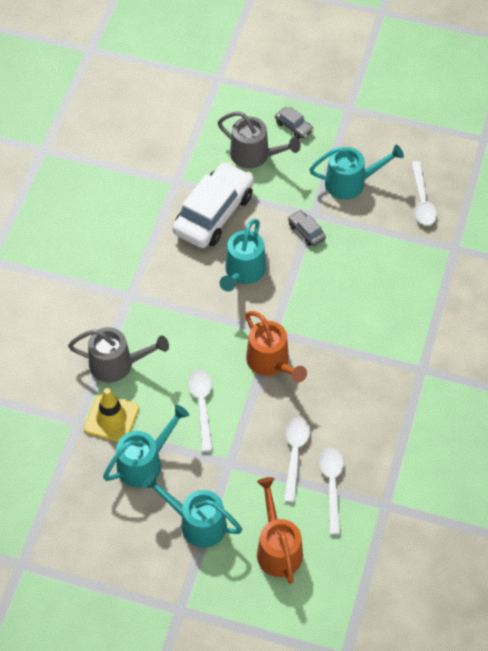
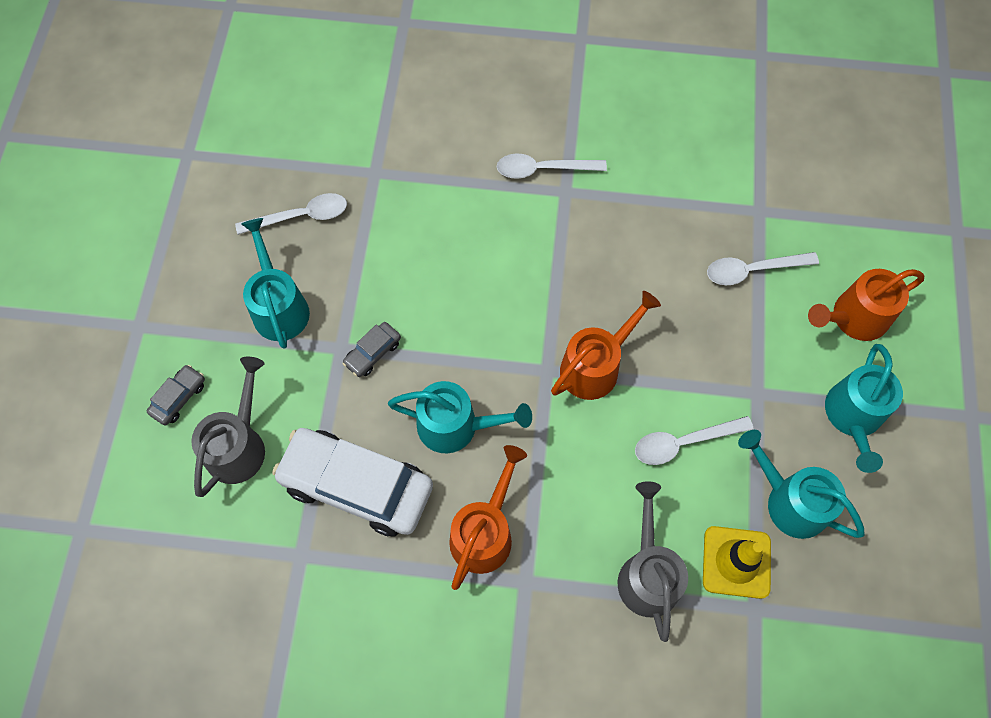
camera: 100 degrees left, 10 degrees up
(167, 278) = (485, 532): none -> orange watering can
(295, 455) = (723, 317): white spoon -> white spoon (543, 169)

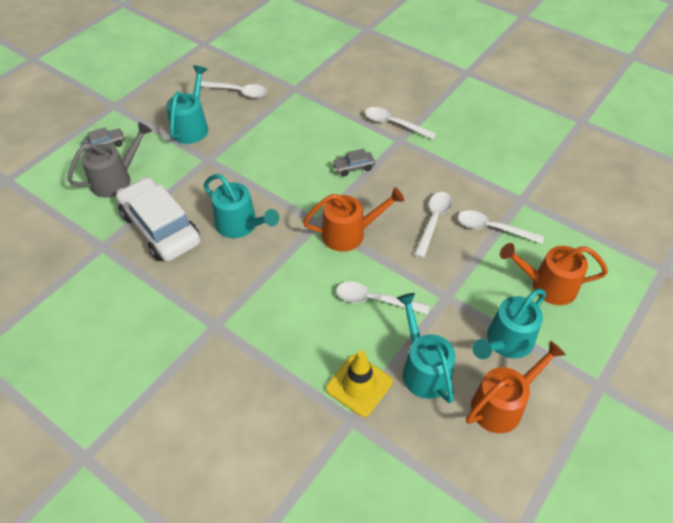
camera: 30 degrees right, 15 degrees down
(373, 353) = (223, 169): grey car -> grey car (353, 167)
(485, 532) = (213, 286): orange watering can -> orange watering can (502, 404)
(647, 573) = (294, 360): grey watering can -> none
(681, 295) = (433, 221): none -> white spoon

